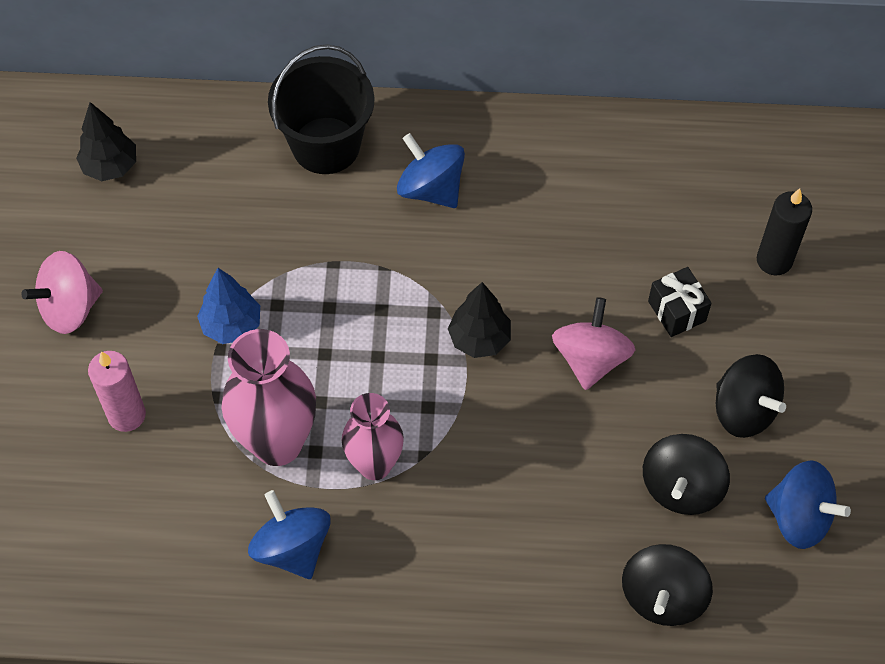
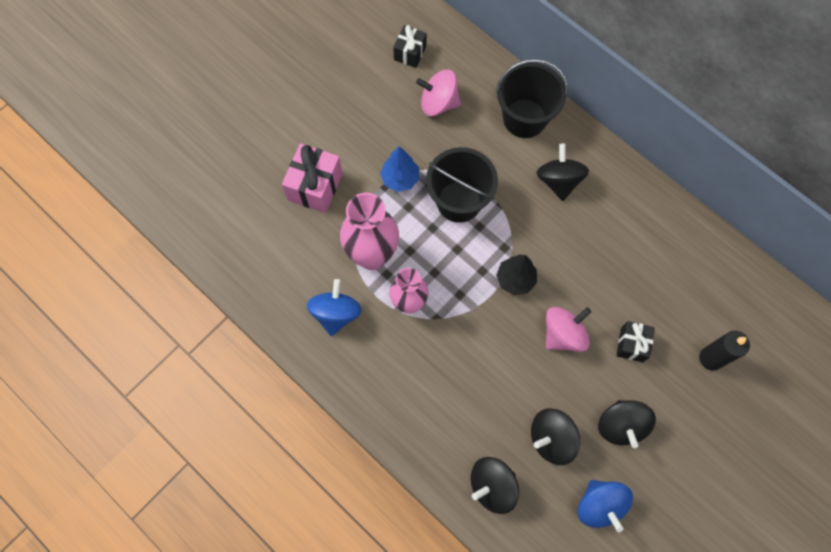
camera: 40 degrees right, 10 degrees up
(70, 308) = (333, 112): pink spinning top -> pink spinning top (438, 103)
(110, 166) = (410, 53): black tree -> black gift
(126, 415) = (315, 186): pink candle -> pink gift
(330, 299) = (459, 201): none -> black bucket
(431, 188) = (559, 181): blue spinning top -> black spinning top

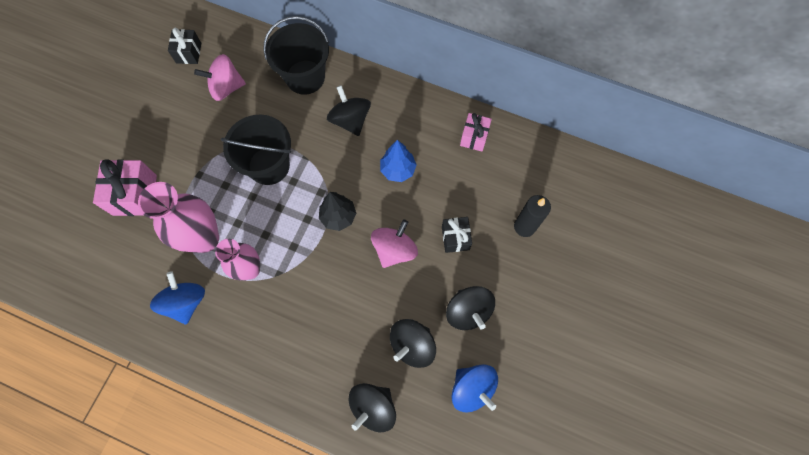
camera: 20 degrees left, 0 degrees up
(400, 179) = (210, 163): blue tree -> blue tree (398, 170)
(687, 243) = (474, 137): none -> pink gift

